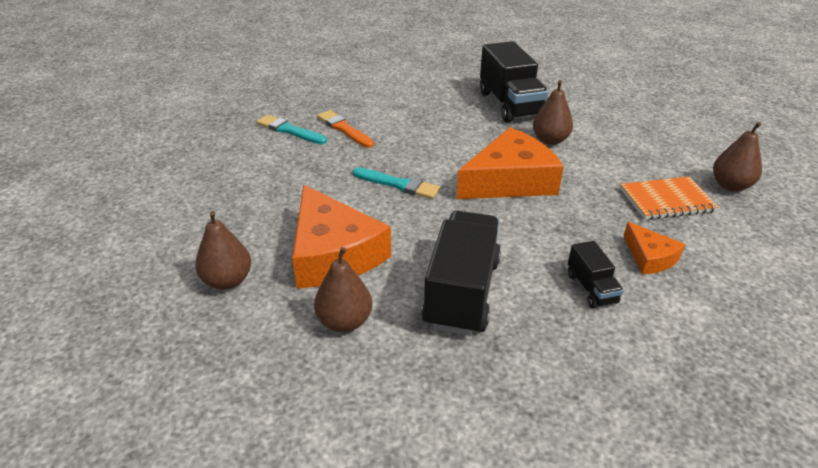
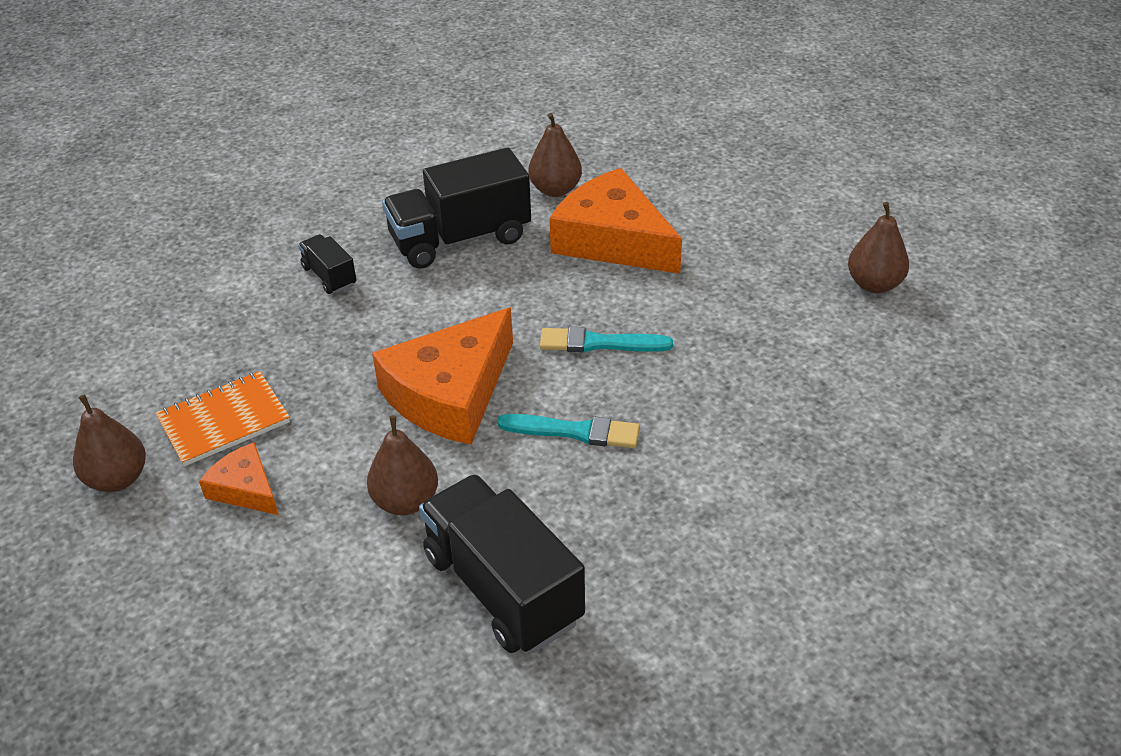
camera: 160 degrees right, 5 degrees up
(227, 281) = (690, 191): brown pear -> brown pear (874, 284)
(290, 130) = (833, 395): turquoise brush -> turquoise brush (574, 431)
(344, 129) = (754, 424): orange brush -> none
(462, 292) = (460, 239): black truck -> black truck turned 75 degrees clockwise
(649, 257) = (262, 327): orange cheese -> orange cheese (245, 489)

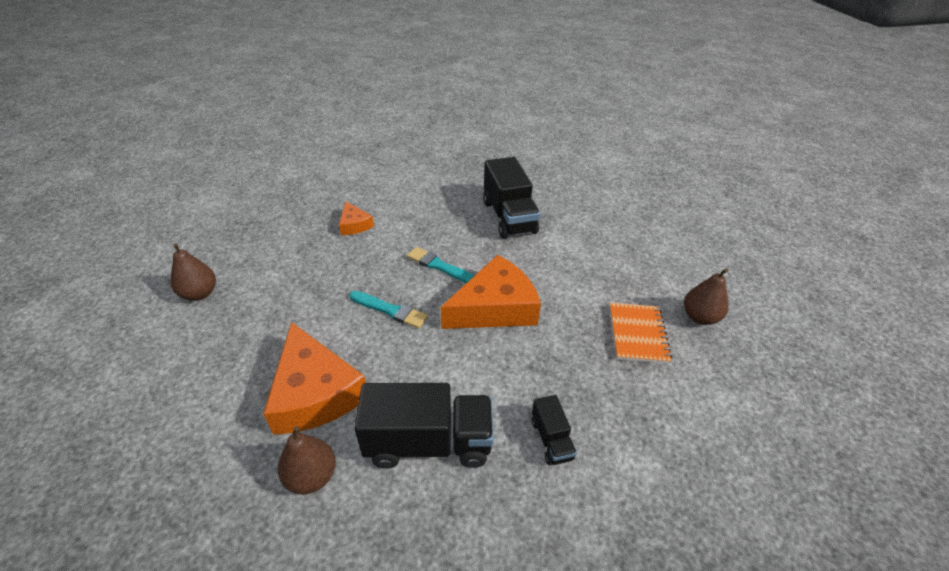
camera: 160 degrees left, 0 degrees up
(224, 421) = (637, 334): orange notebook -> orange notebook turned 75 degrees counterclockwise
(245, 489) = (623, 290): orange cheese -> orange cheese (354, 225)
(406, 501) = (539, 260): brown pear -> none

